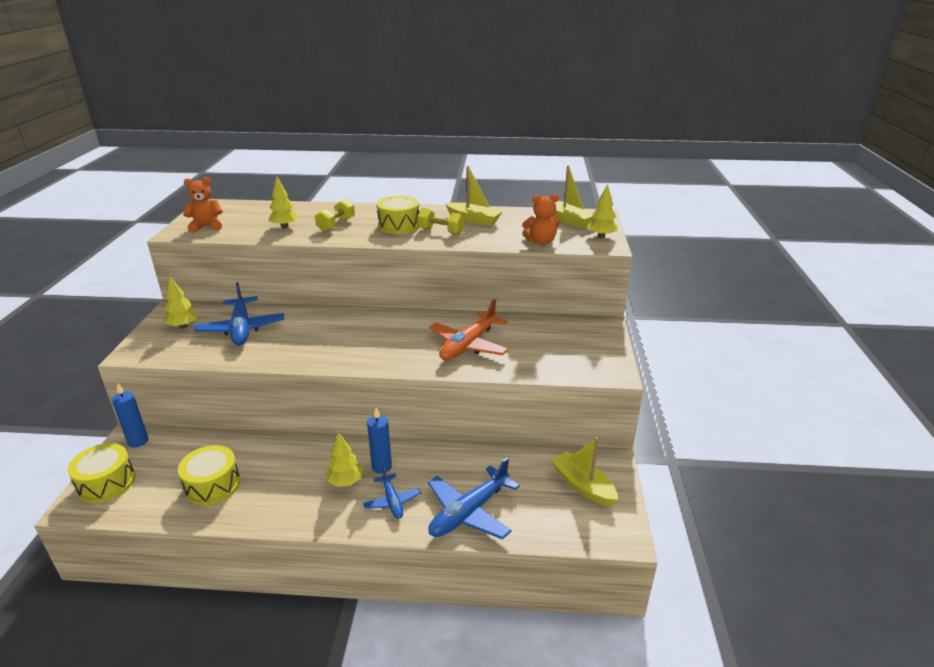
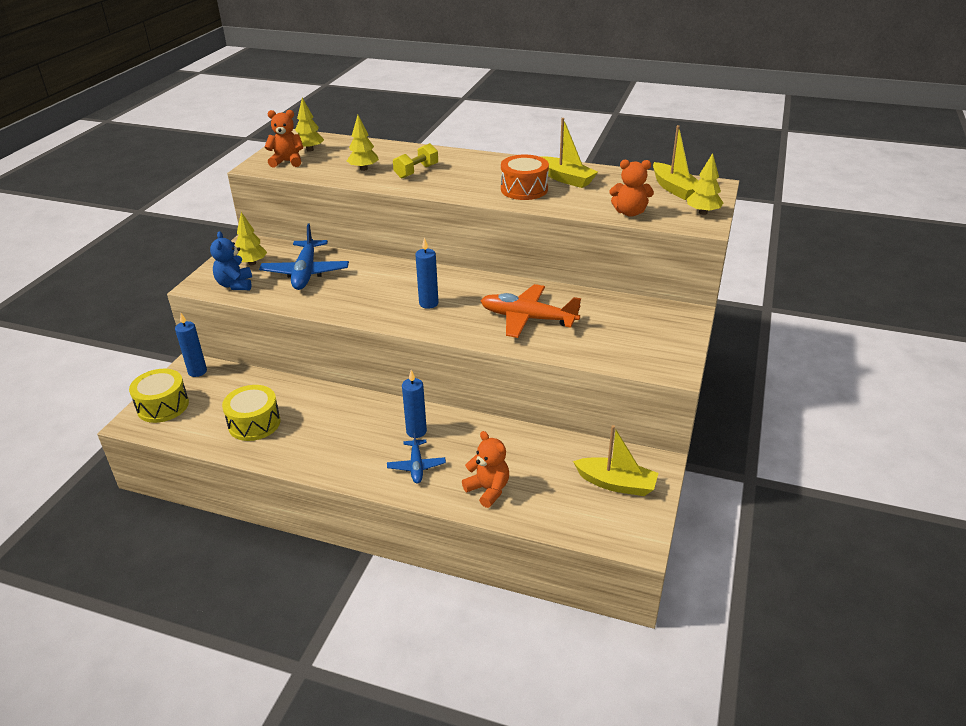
camera: 15 degrees right, 5 degrees up
(171, 349) = (235, 285): none -> blue teddy bear
(345, 482) = (377, 440): yellow tree -> yellow tree (310, 150)
(372, 343) = (428, 303): none -> blue candle
(399, 225) = (482, 178): yellow drum -> none
(441, 231) = (524, 189): yellow dumbbell -> orange drum
(468, 345) = (527, 318): orange plane -> orange plane turned 60 degrees clockwise
(469, 512) = (488, 490): blue plane -> orange teddy bear
(583, 485) = (616, 484): yellow boat -> yellow boat turned 135 degrees clockwise

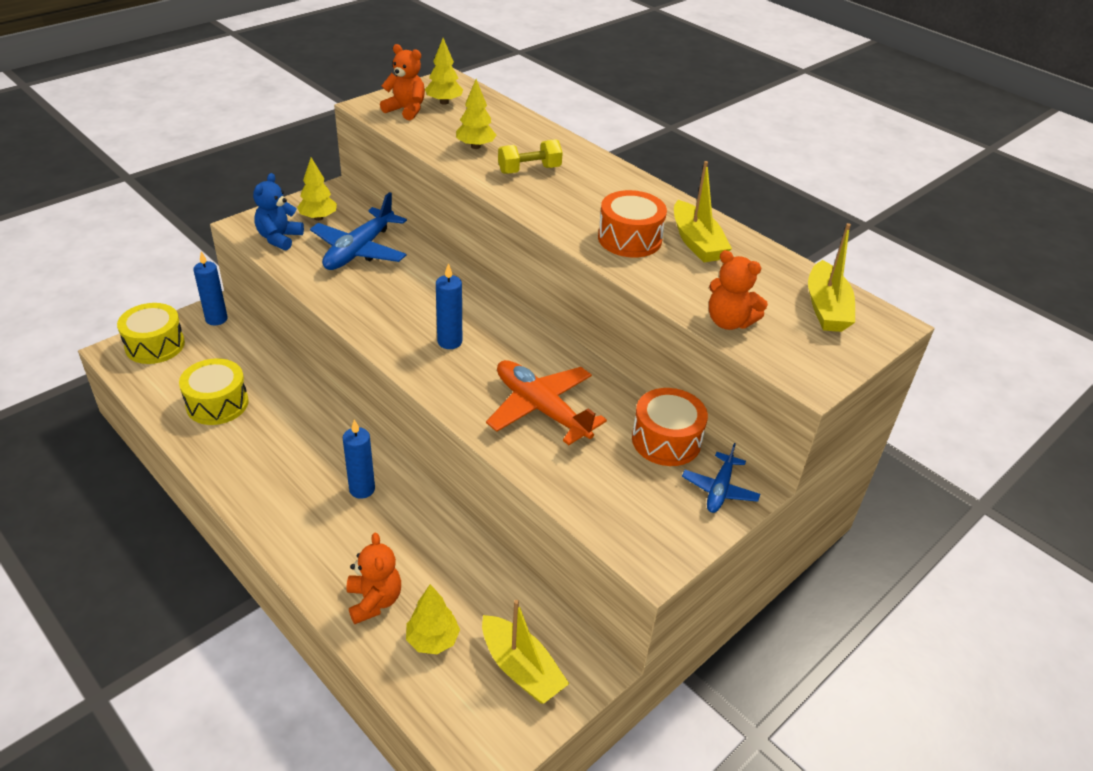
camera: 25 degrees right, 5 degrees up
(416, 466) = (326, 533): blue plane -> blue plane (719, 490)
(619, 307) = (666, 440): none -> orange drum
(703, 212) = (828, 359): yellow tree -> yellow tree (433, 640)

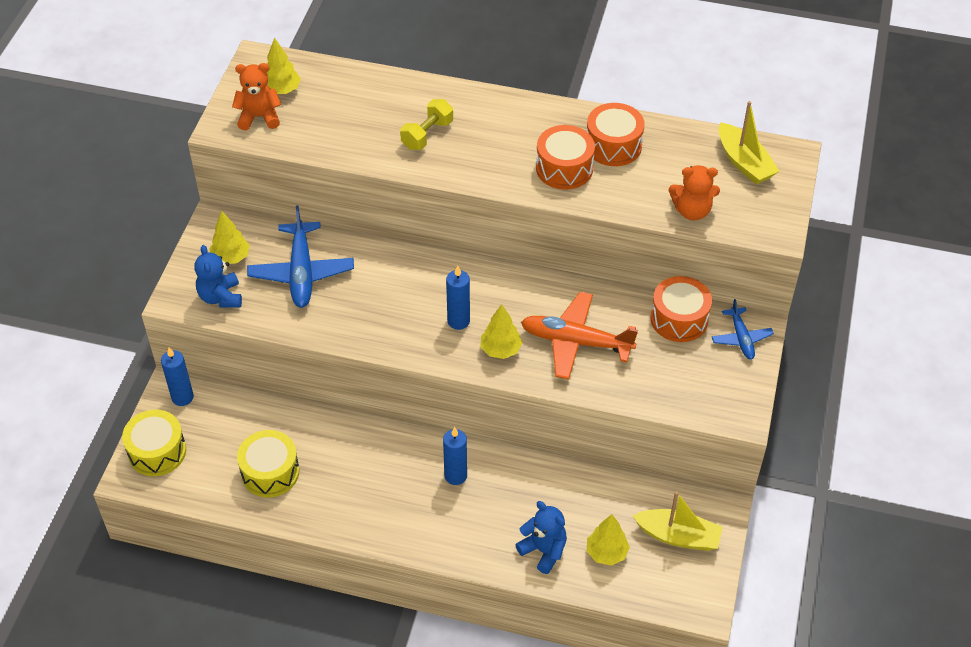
camera: 30 degrees left, 10 degrees up
(374, 601) = (543, 550): orange teddy bear -> blue teddy bear
(475, 146) = (360, 130): yellow tree -> yellow tree (500, 350)
(696, 242) = (613, 146): yellow boat -> orange drum

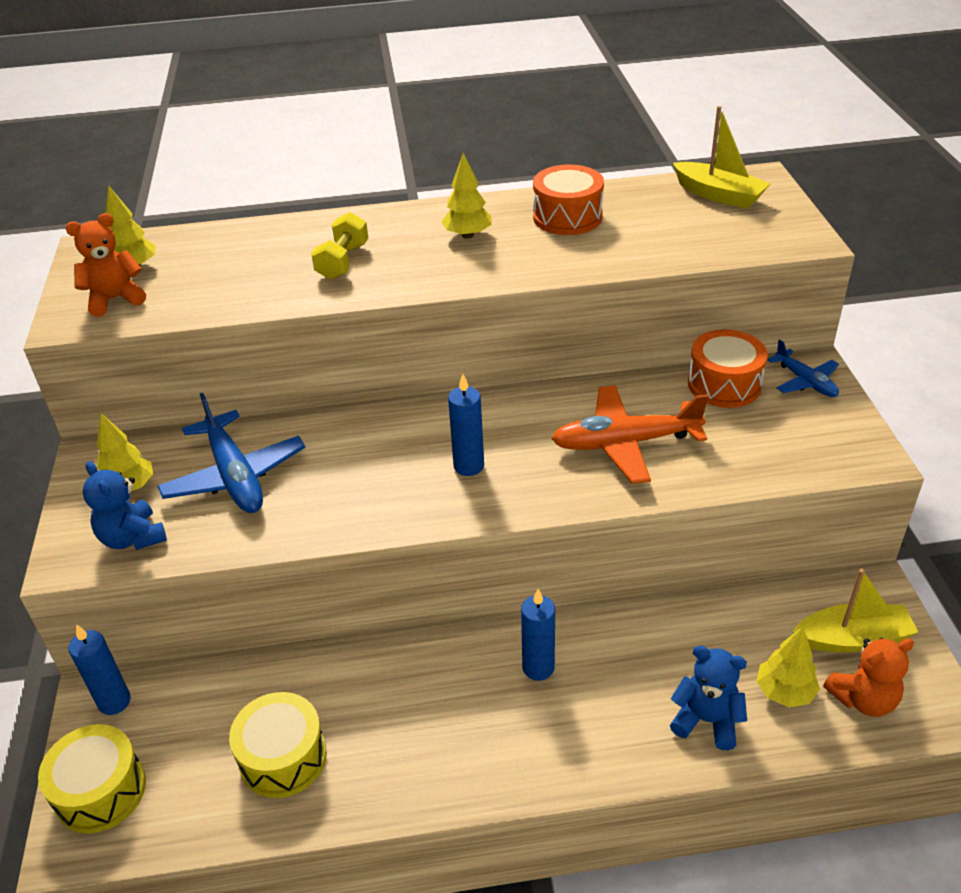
camera: 20 degrees left, 10 degrees down
(500, 350) = (540, 480): yellow tree -> yellow tree (467, 235)
(564, 168) = (527, 249): orange drum -> none
(692, 211) = (700, 247): orange teddy bear -> orange teddy bear (863, 699)

